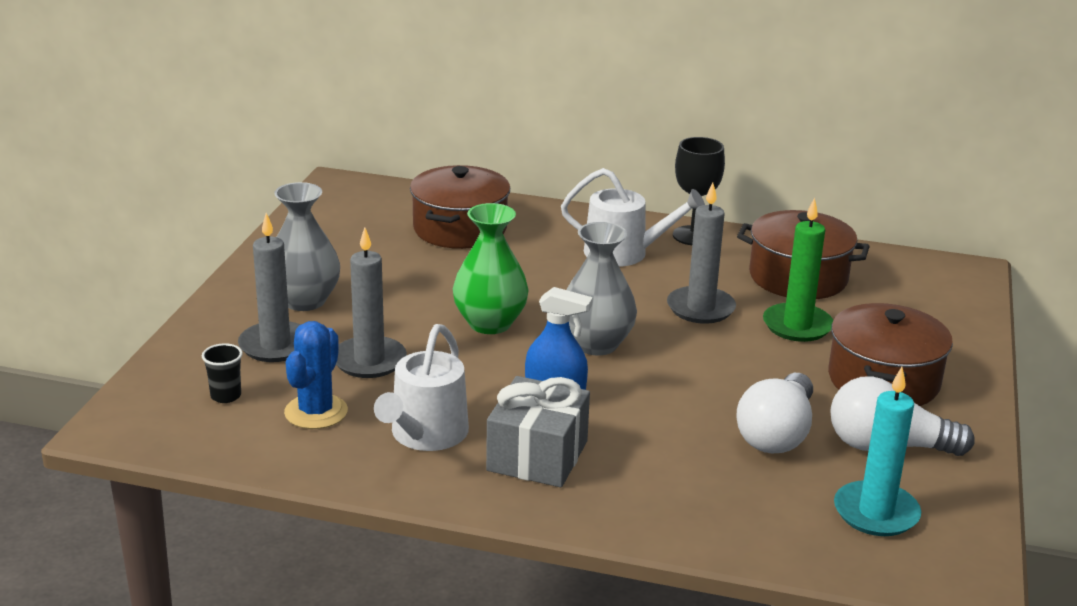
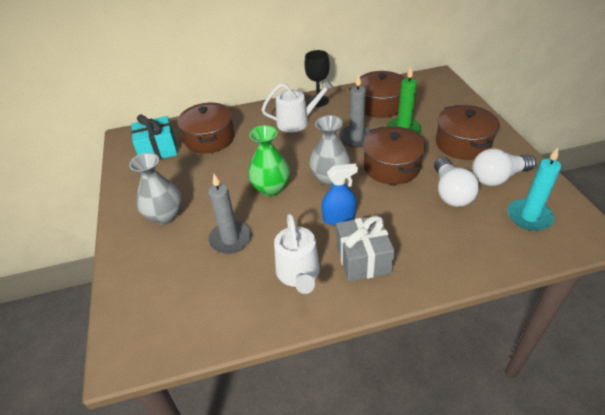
camera: 25 degrees left, 15 degrees up
(226, 396) = (170, 302): black cup -> none
(275, 345) = (172, 253): grey candle -> none
(316, 412) = (229, 287): blue cactus -> none
(369, 217) = (158, 150): none -> turquoise gift
(716, 366) = (391, 167): none -> brown pot

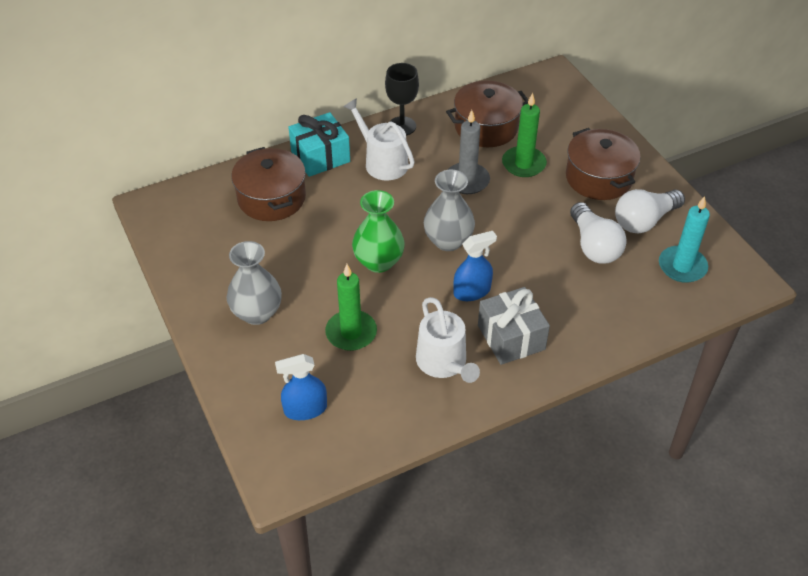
camera: 15 degrees left, 5 degrees up
(158, 150) = (206, 221): turquoise gift -> turquoise gift (320, 157)
(169, 298) = (305, 409): none -> blue spray bottle
(230, 239) = (351, 333): grey candle -> green candle
(297, 122) = (382, 162): white watering can -> white watering can turned 105 degrees counterclockwise
(391, 167) = (519, 218): brown pot -> none

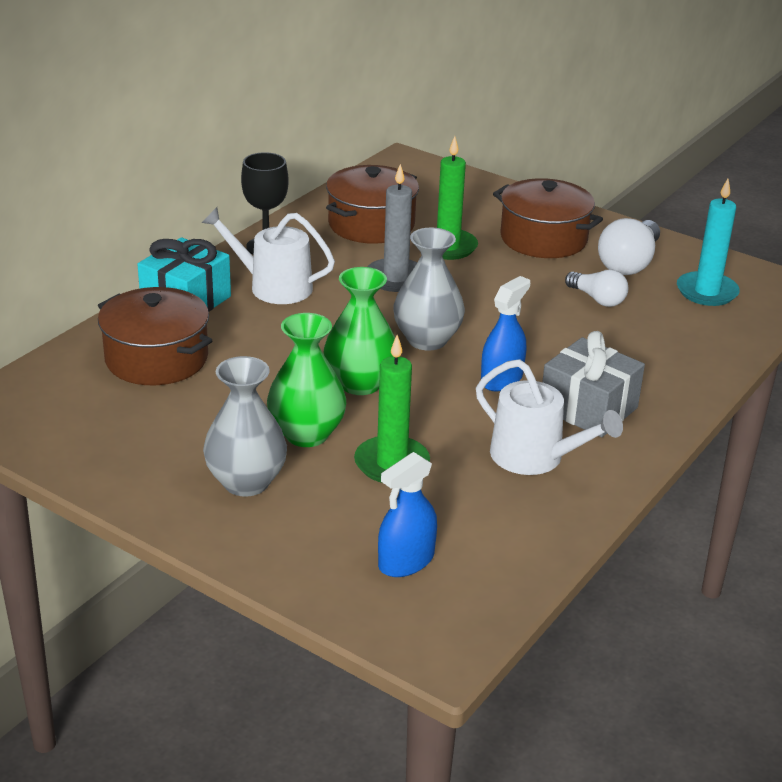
camera: 30 degrees left, 15 degrees down
(317, 290) = (306, 434): none -> green vase
(594, 246) = (597, 299): white light bulb -> white light bulb, size x0.63

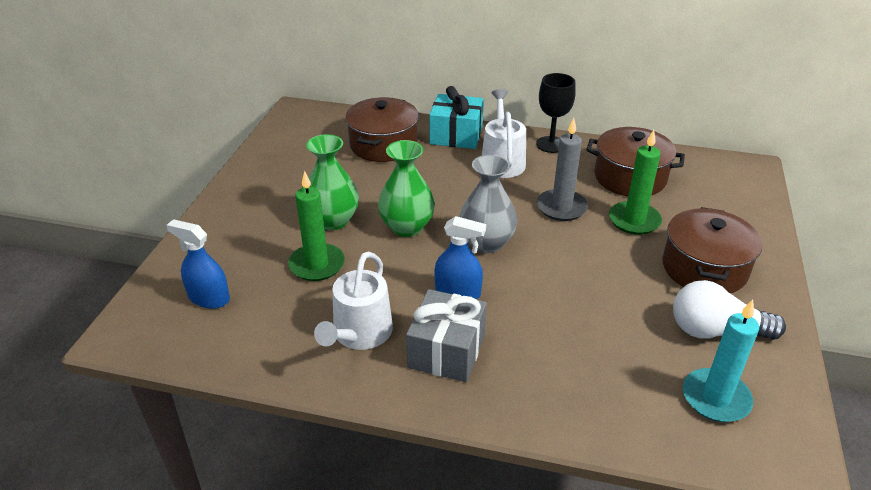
camera: 70 degrees right, 5 degrees up
(246, 482) = (269, 212): grey vase -> none
(597, 299) = (629, 322): white light bulb -> none

